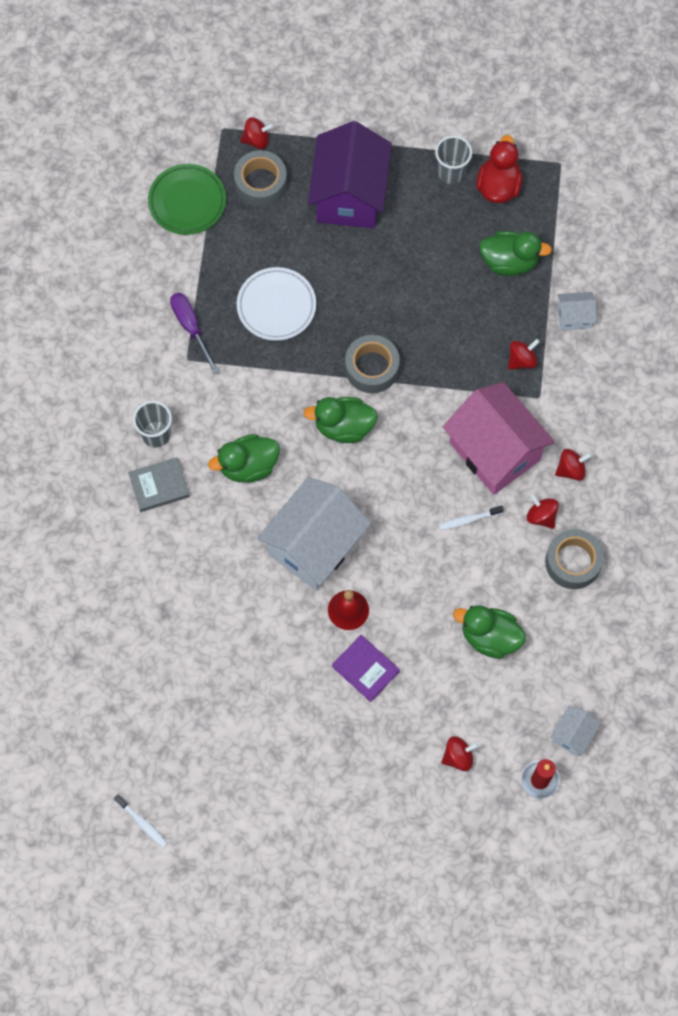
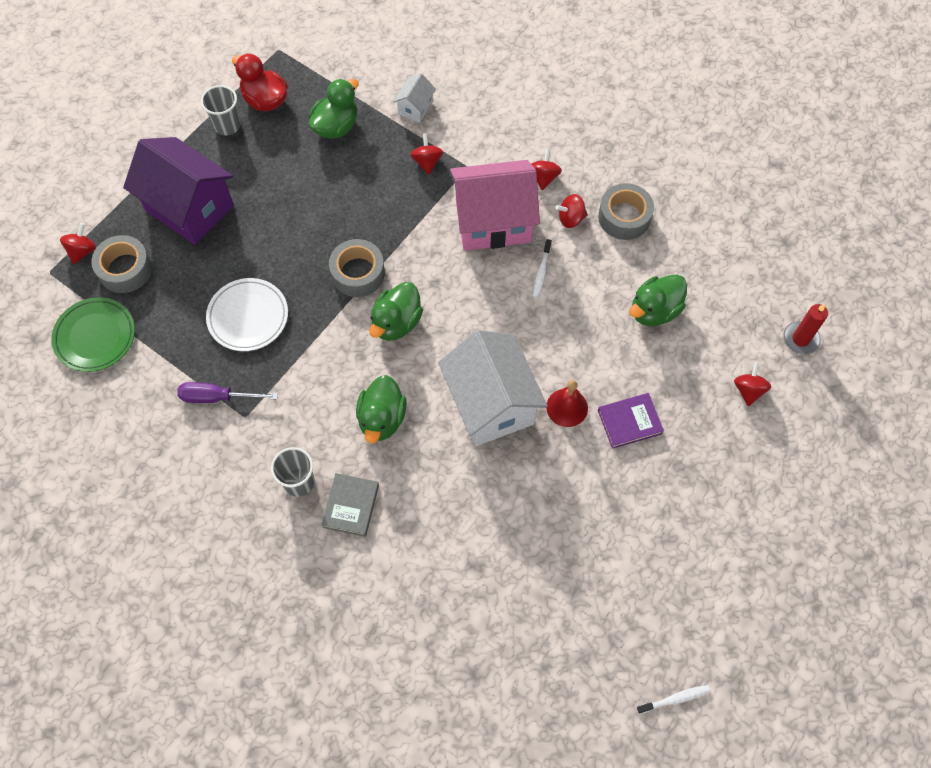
camera: 60 degrees left, 5 degrees down
(572, 735) = (773, 295): white house -> none

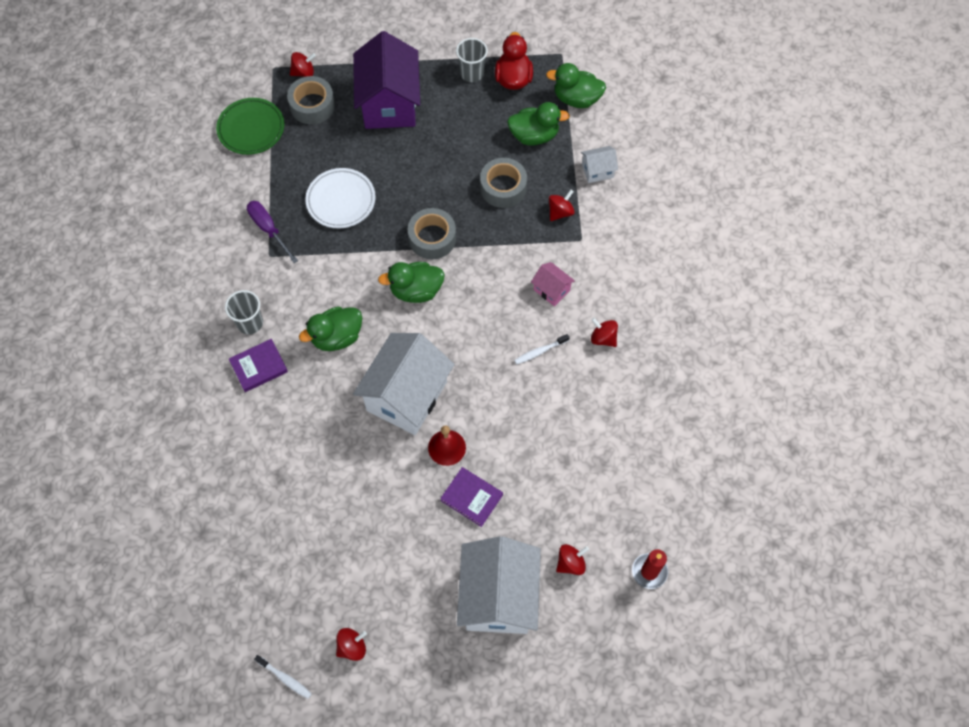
camera: 50 degrees right, 0 degrees up
(351, 506) = (259, 367): grey book -> purple book
(493, 222) = (551, 290): pink house -> pink house, size x0.45
(544, 177) = (621, 295): red spinning top -> red spinning top (352, 647)
(624, 217) = (639, 373): grey tape -> grey tape (503, 187)
(654, 310) = (578, 450): green duck -> green duck (576, 99)
(734, 467) = (498, 596): none -> white house

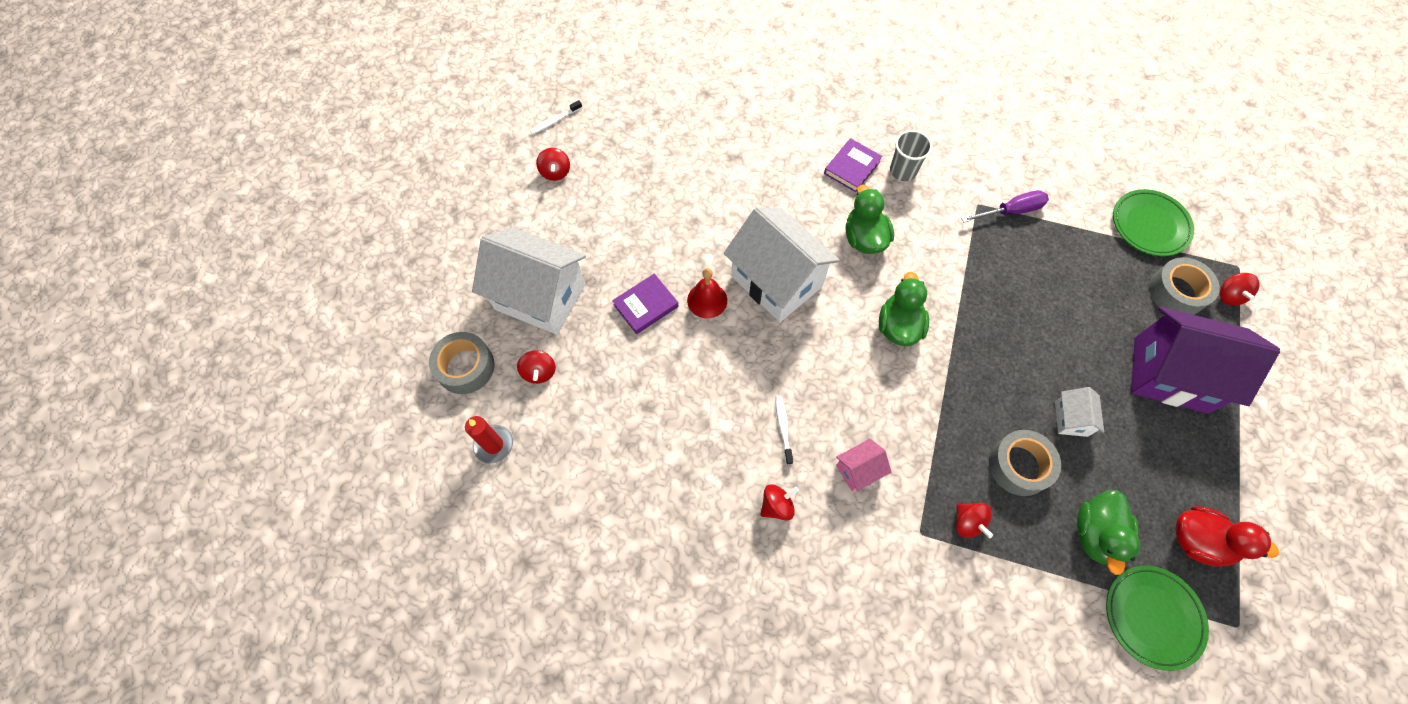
camera: 110 degrees right, 0 degrees up
(259, 367) = (852, 167): purple book -> purple book turned 45 degrees clockwise
(341, 200) = (1035, 286): white plate -> none
(432, 238) = (963, 363): grey tape -> grey tape (465, 367)
(472, 73) = (1211, 489): grey cup -> none
(576, 99) = (1152, 617): green duck -> green plate
(597, 171) = (1023, 597): white house -> white house (1071, 419)

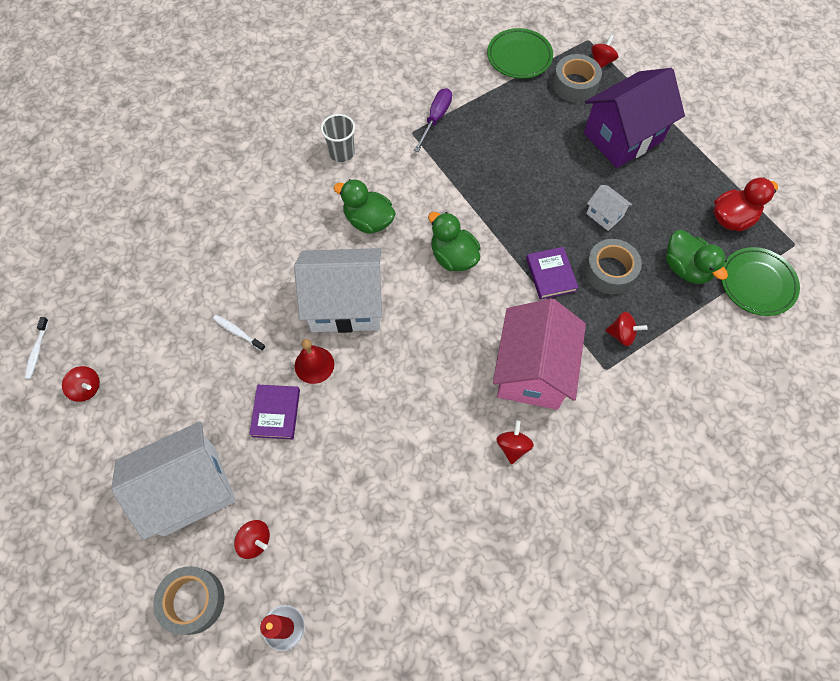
camera: 50 degrees left, 0 degrees up
(783, 428) = (460, 394): white toothbrush -> white toothbrush (238, 332)
(852, 167) = (306, 180): purple book -> purple book (551, 275)
(858, 470) = (532, 371): pink house -> pink house, size x2.24
(1229, 295) = (601, 62): red spinning top -> red spinning top turned 105 degrees counterclockwise

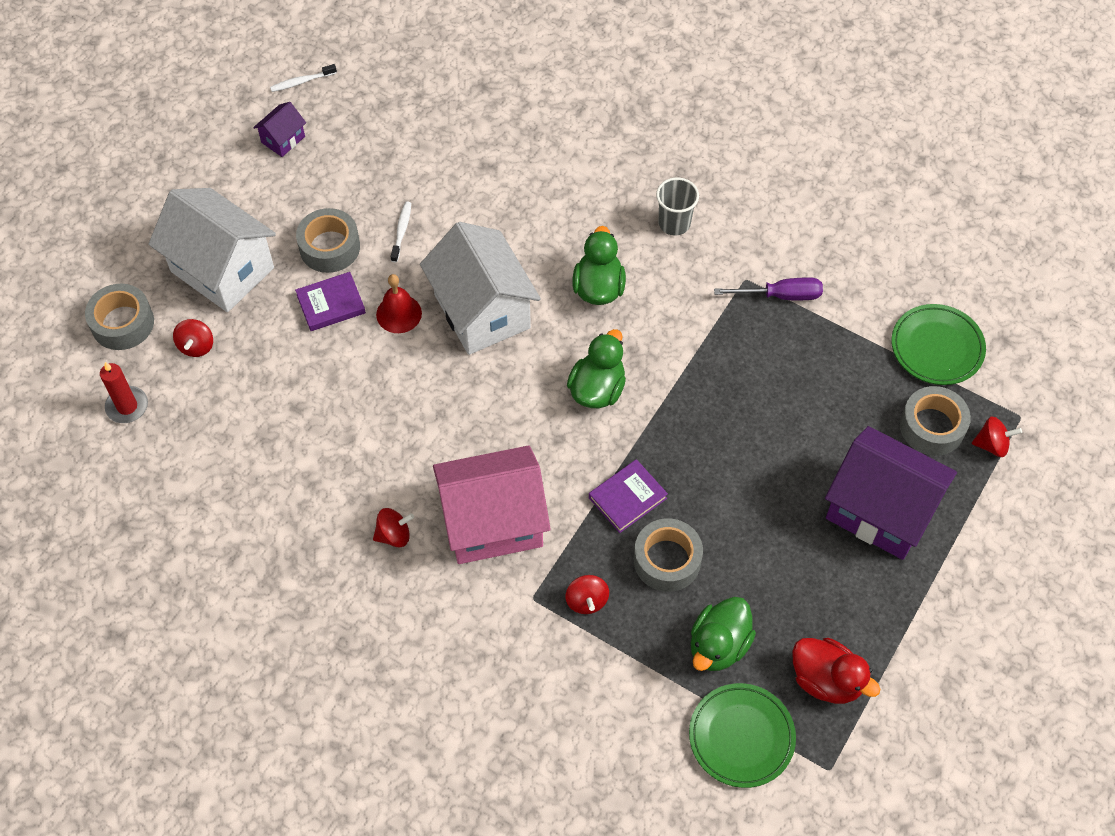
camera: 65 degrees right, 5 degrees down
(87, 388) = (283, 139): red spinning top -> purple house
(220, 393) = (329, 247): none -> grey tape
(604, 215) = (746, 528): white house -> none

